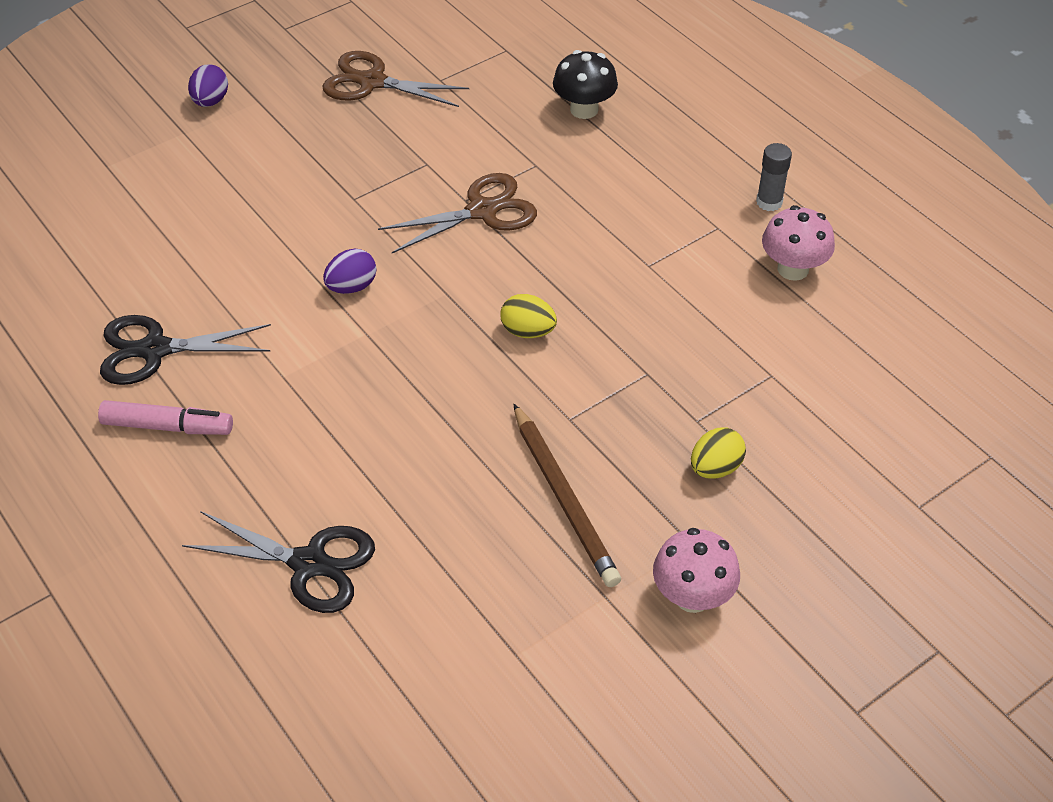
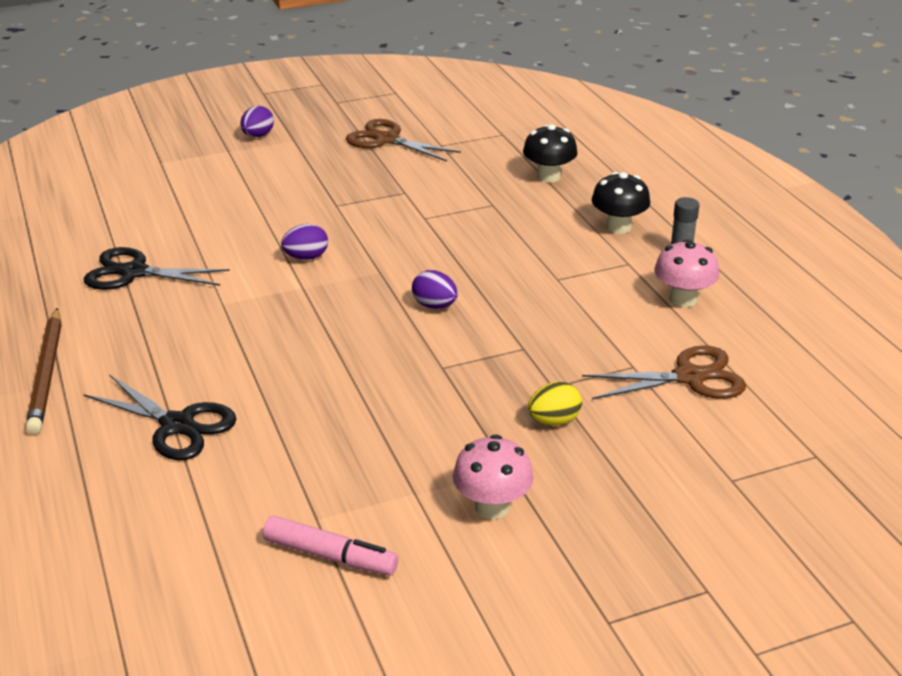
camera: 15 degrees right, 15 degrees down
(167, 426) = (116, 320): pink marker -> pink marker (330, 556)
(482, 211) = (435, 226): brown scissors -> brown scissors (689, 377)
(528, 331) = (434, 305): yellow egg -> purple egg
(563, 498) = (411, 419): brown pencil -> brown pencil (47, 373)
(688, 174) = (618, 227): none -> black mushroom

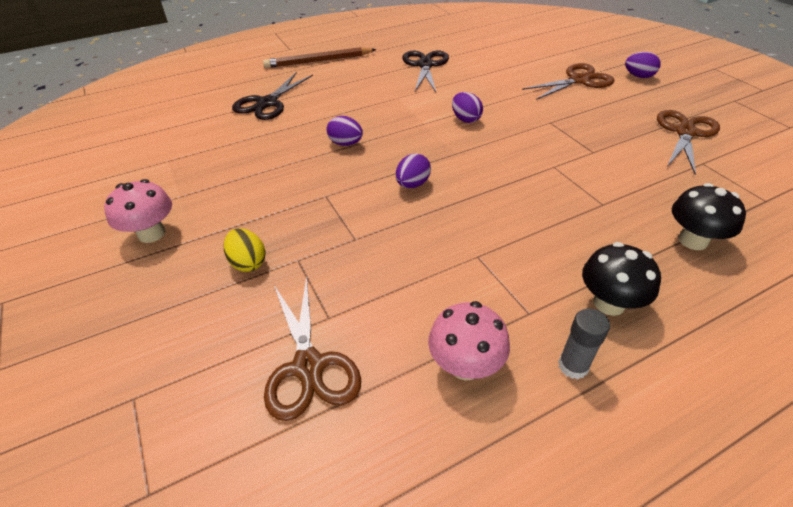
camera: 85 degrees right, 10 degrees up
(247, 171) = (579, 80): none -> brown scissors
(330, 350) = (346, 143): none -> purple egg
(330, 556) = (131, 169): pink marker -> none

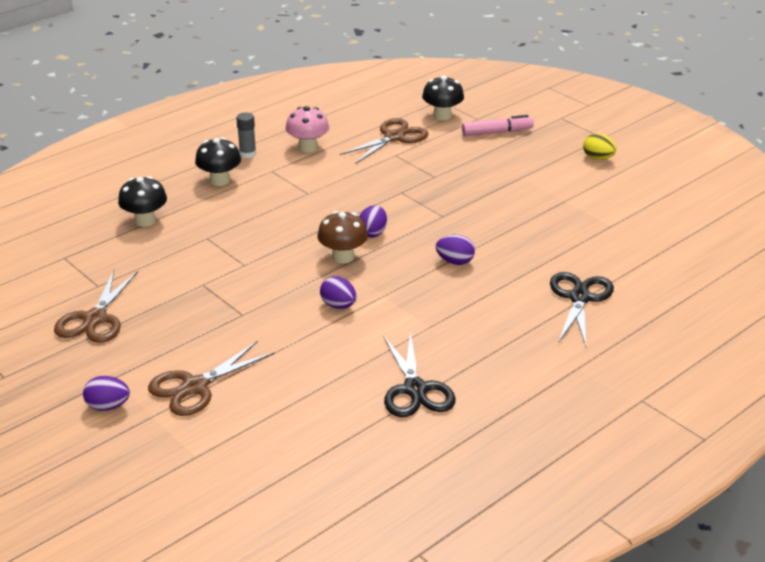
camera: 165 degrees right, 10 degrees down
(137, 346) = (497, 132): none -> pink marker
(151, 233) = (554, 177): pink mushroom -> none
(185, 423) = (442, 115): none -> black mushroom
(248, 262) = (467, 171): yellow egg -> yellow egg (598, 158)
(309, 366) = (394, 137): brown scissors -> brown scissors turned 75 degrees clockwise
(318, 61) = (575, 378): brown pencil -> none
(451, 161) = (343, 257): none -> brown mushroom

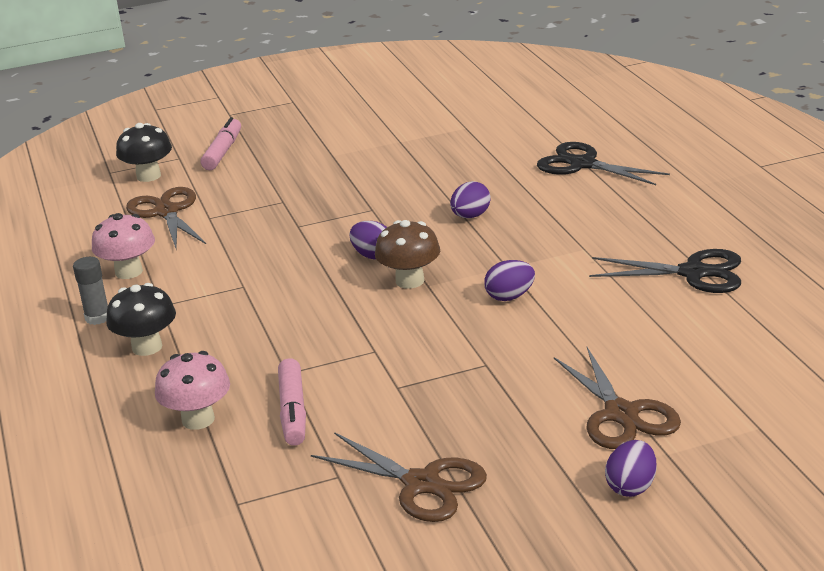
camera: 65 degrees left, 5 degrees down
(145, 221) = (198, 419): black mushroom -> pink mushroom
(163, 251) = (293, 411): none -> pink marker
(598, 158) = (333, 111): yellow egg -> none

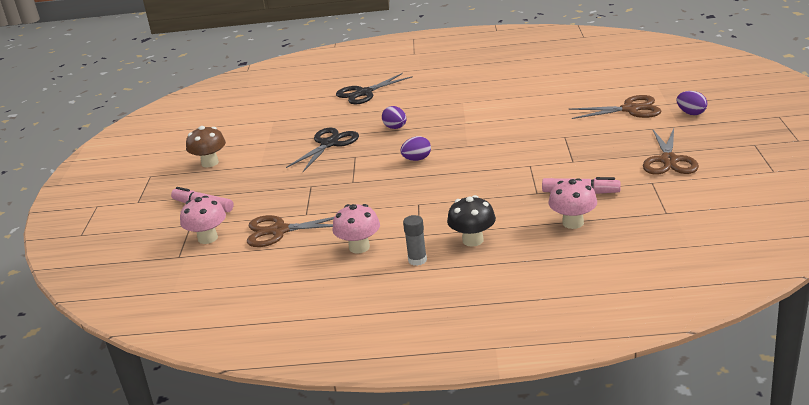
camera: 70 degrees left, 0 degrees up
(148, 176) = (208, 238): black mushroom -> pink mushroom
(410, 281) = (458, 150): brown mushroom -> brown mushroom (210, 163)
(421, 484) = (669, 160): brown scissors -> brown scissors turned 135 degrees clockwise
(510, 297) = (499, 125): purple egg -> none
(693, 273) = (511, 80): black scissors -> black scissors (329, 144)

